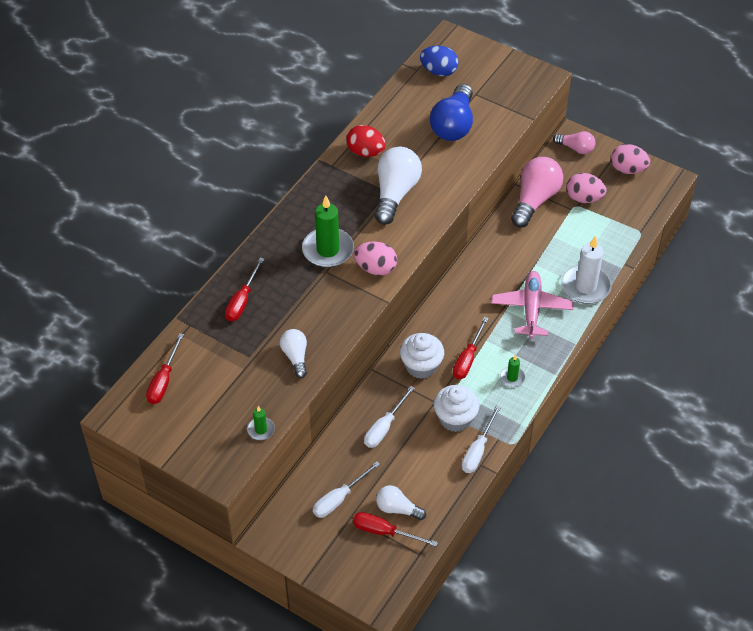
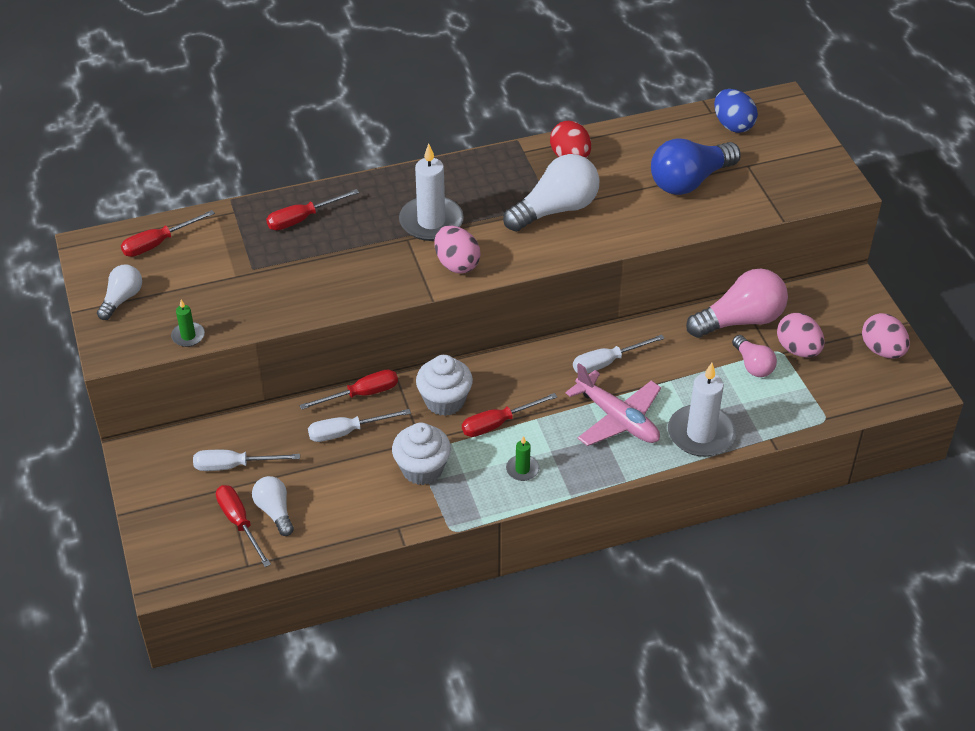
camera: 40 degrees right, 5 degrees down
(295, 357) = (291, 294): white light bulb -> white light bulb (122, 299)
(328, 250) = (431, 222): green candle -> white candle
(366, 397) = (361, 394): none -> red screwdriver
(478, 450) = (410, 512): white screwdriver -> white screwdriver (607, 362)
(531, 309) = (617, 419): pink plane -> pink plane turned 90 degrees clockwise
(575, 148) = (844, 297): pink light bulb -> pink light bulb (753, 365)

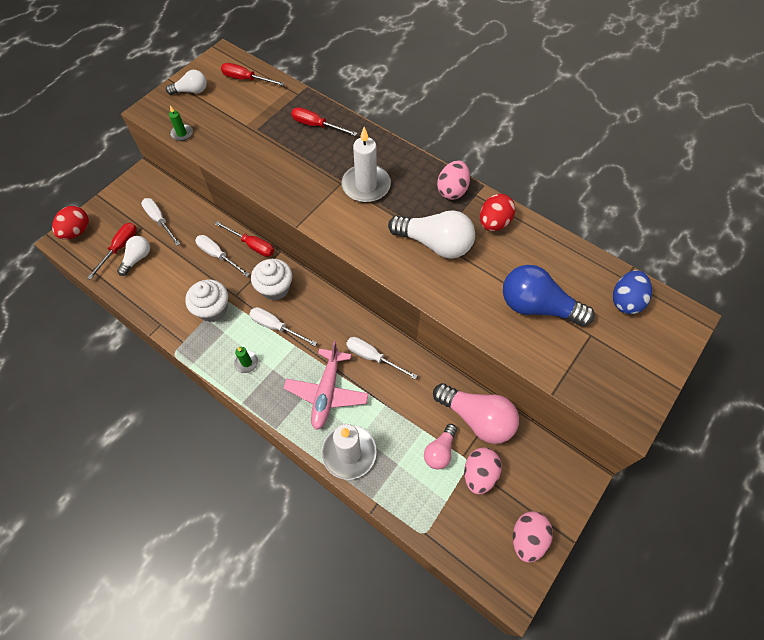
camera: 55 degrees right, 15 degrees up
(165, 558) = (77, 231): none -> red egg
(457, 264) = (338, 220): pink egg -> pink egg (452, 190)
(498, 423) = (276, 327): red screwdriver -> white screwdriver

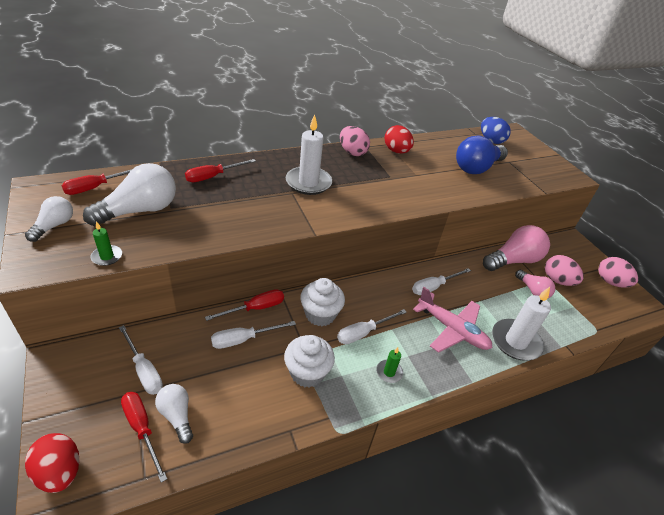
camera: 65 degrees left, 20 degrees down
(160, 221) = (144, 370): white screwdriver -> white screwdriver turned 120 degrees counterclockwise
(435, 243) = (394, 179): white light bulb -> white light bulb (140, 210)

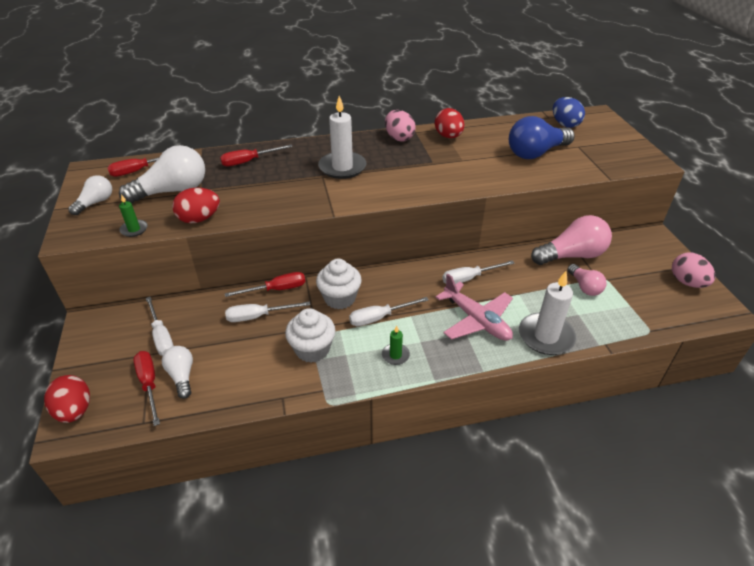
camera: 15 degrees right, 0 degrees up
(177, 242) = (199, 219): none -> red egg
(557, 280) = (619, 278): pink egg -> none

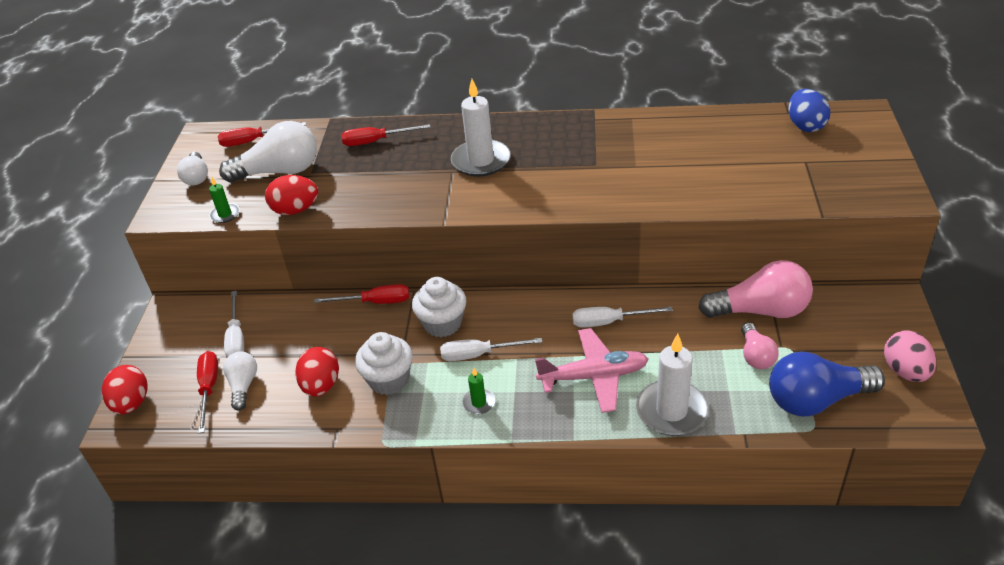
camera: 20 degrees right, 0 degrees up
(95, 203) = (196, 177): white light bulb -> white light bulb turned 120 degrees clockwise
(258, 316) = (344, 331): white screwdriver -> none
(399, 138) = (569, 126): pink egg -> none
(448, 136) = (634, 130): red egg -> red egg (321, 386)
(476, 320) = (594, 376): pink plane -> pink plane turned 75 degrees counterclockwise
(536, 153) = (740, 166): blue light bulb -> blue light bulb (816, 400)

